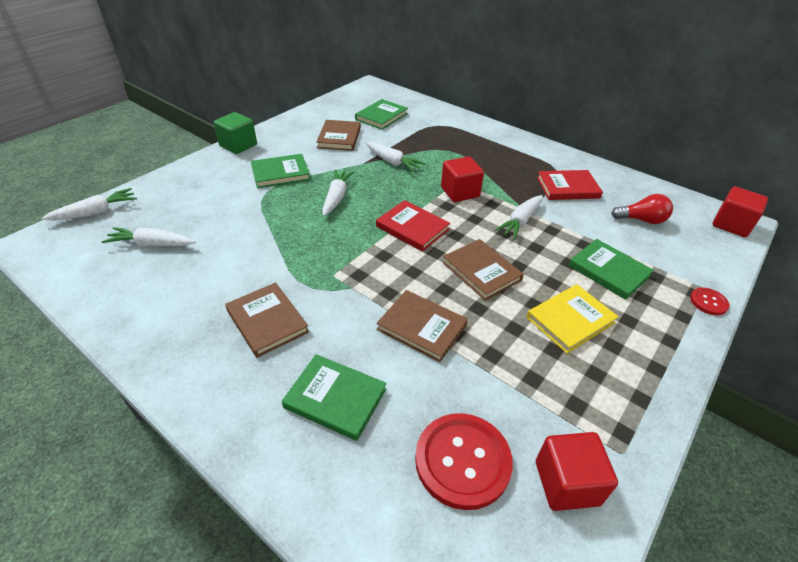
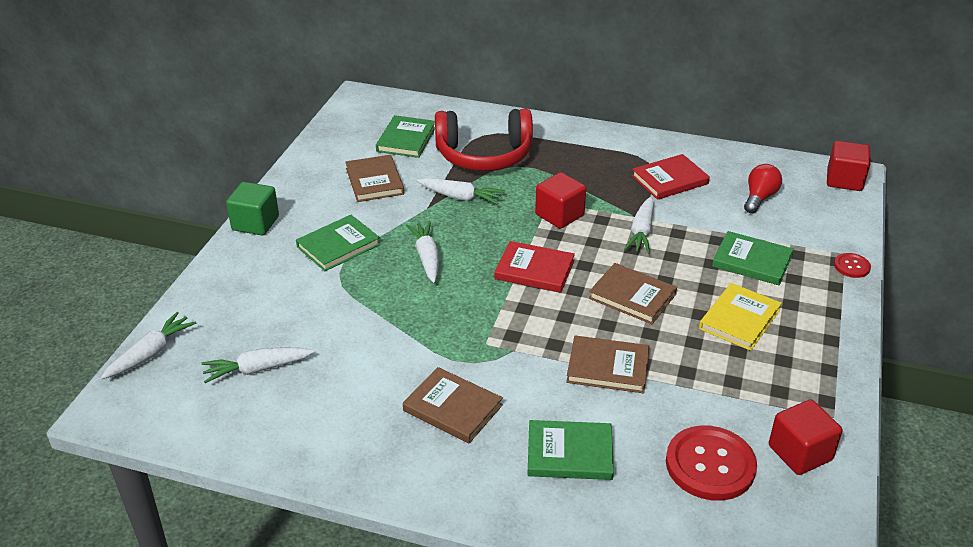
camera: 20 degrees left, 5 degrees down
(430, 138) = (484, 155): none -> red headphones
(641, 220) = (759, 198): red light bulb -> red light bulb turned 45 degrees counterclockwise

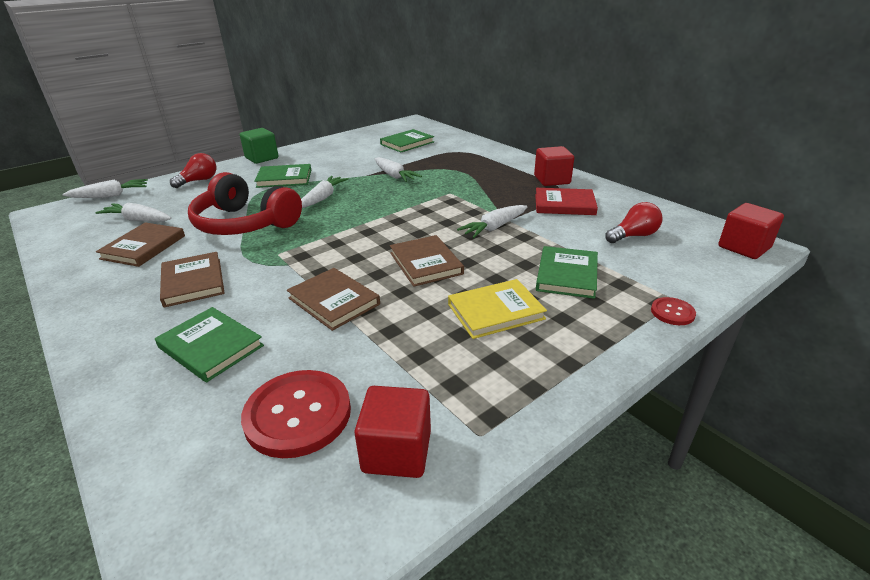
camera: 35 degrees right, 5 degrees down
(232, 288) = (199, 181): none -> red light bulb
(374, 181) = (356, 156): brown book -> brown book (144, 247)
(484, 155) = (443, 160): red headphones -> red headphones (245, 224)
(534, 270) = (379, 225): red book -> none
(559, 215) = (446, 201): red cube -> red cube (552, 180)
(752, 261) = (566, 275): green book -> green book turned 45 degrees clockwise

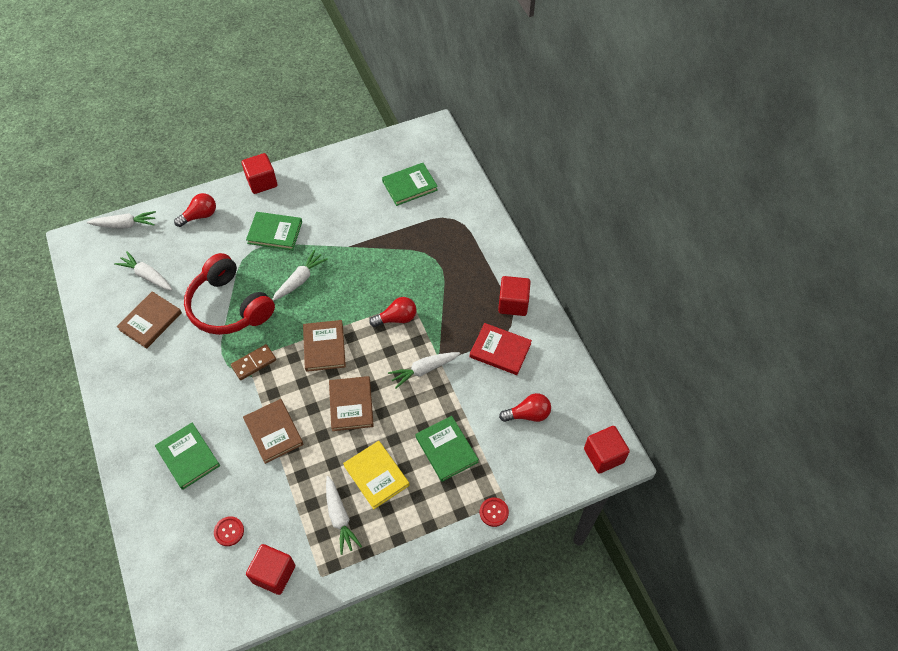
camera: 15 degrees right, 25 degrees up
(193, 282) = (183, 380): brown book -> brown book (324, 347)
(262, 158) = (262, 182): green cube -> red cube
(287, 254) = (254, 363): none -> brown domino
(298, 414) = (229, 531): red button -> red button, size x0.49
(394, 176) = (374, 254): white carrot -> white carrot (339, 517)
(441, 203) = (396, 318): none -> red light bulb
(495, 311) = (376, 475): yellow book -> yellow book turned 60 degrees clockwise
(566, 275) = (446, 449): green book -> green book turned 60 degrees counterclockwise

